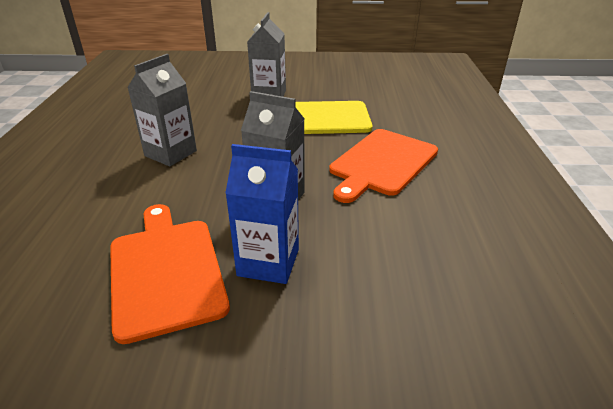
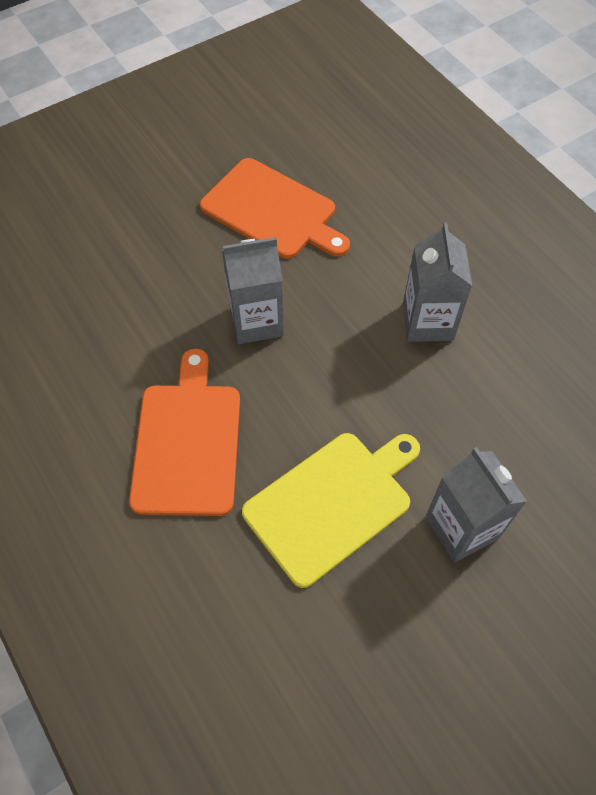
camera: 145 degrees right, 25 degrees up
(268, 262) = (206, 255): blue carton -> none

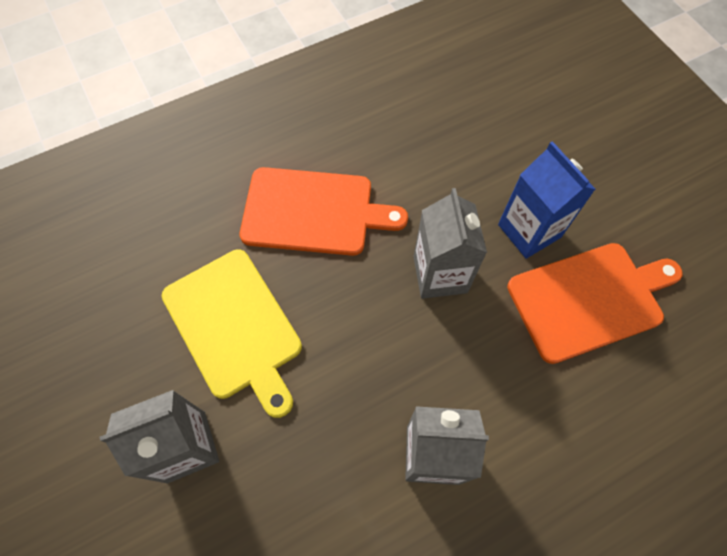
camera: 95 degrees right, 5 degrees up
(205, 251) = (529, 231): none -> blue carton
(272, 211) = (589, 299): orange cutting board -> orange cutting board turned 150 degrees counterclockwise

